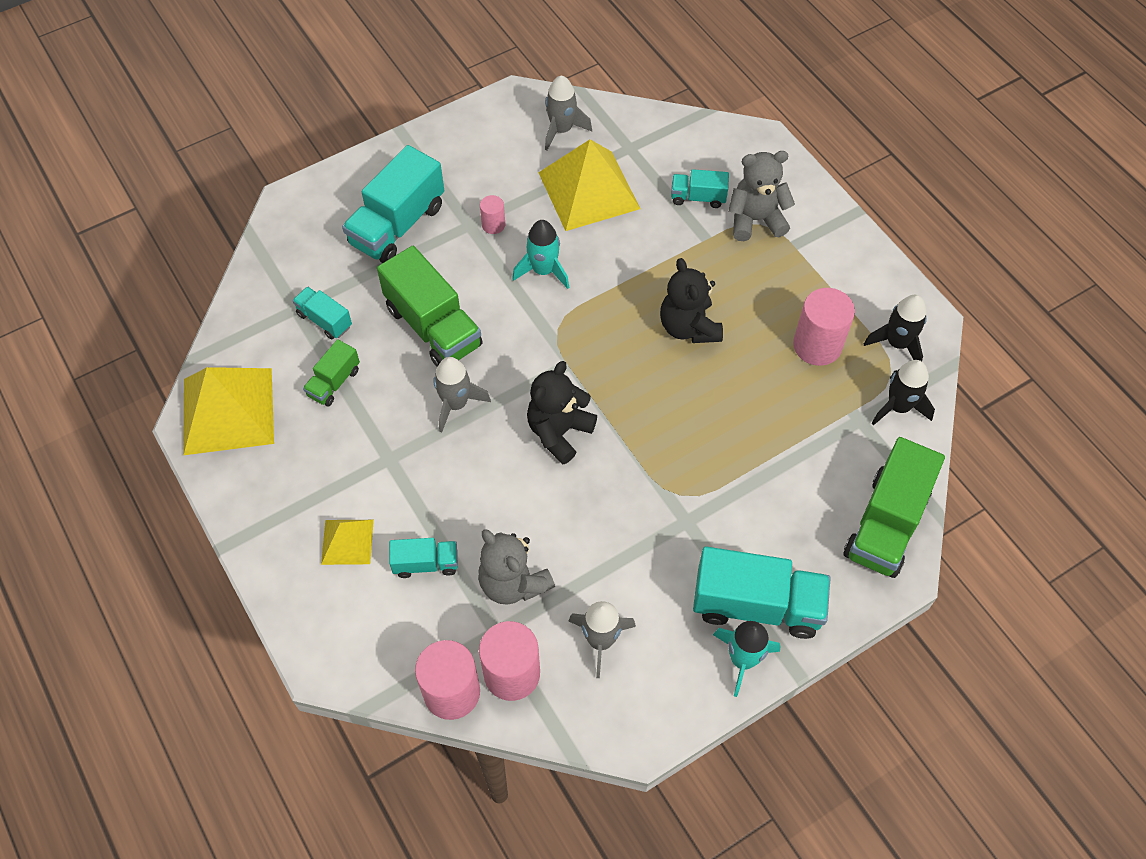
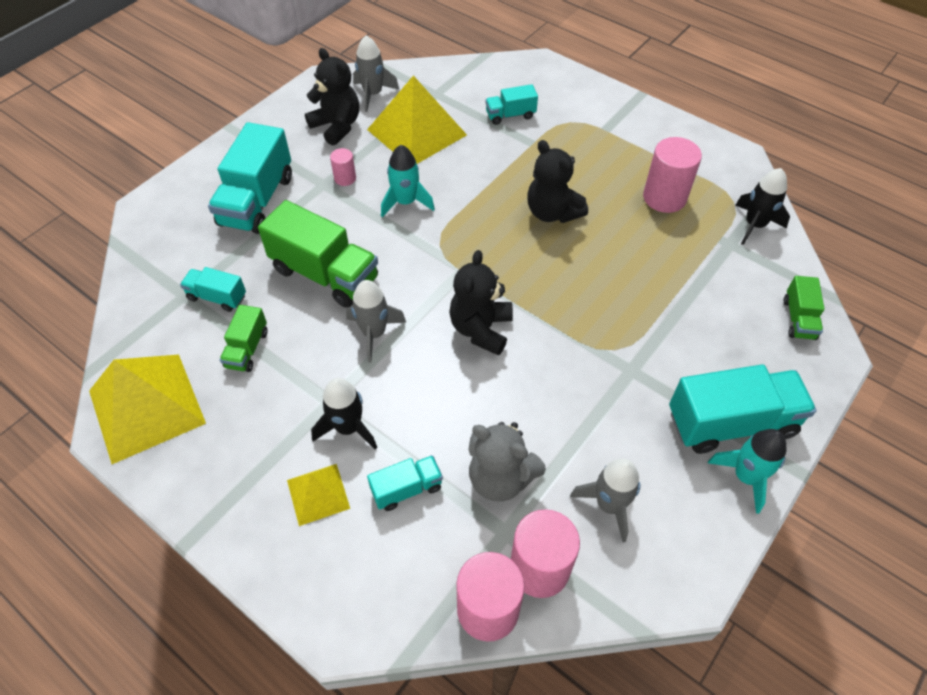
camera: 20 degrees left, 5 degrees down
(508, 160) = (337, 126): none -> black teddy bear
(755, 220) = (565, 119): grey teddy bear -> none
(886, 524) = (798, 319): green truck -> green truck, size x0.52
(897, 343) = (726, 179): black rocket -> black rocket (348, 427)

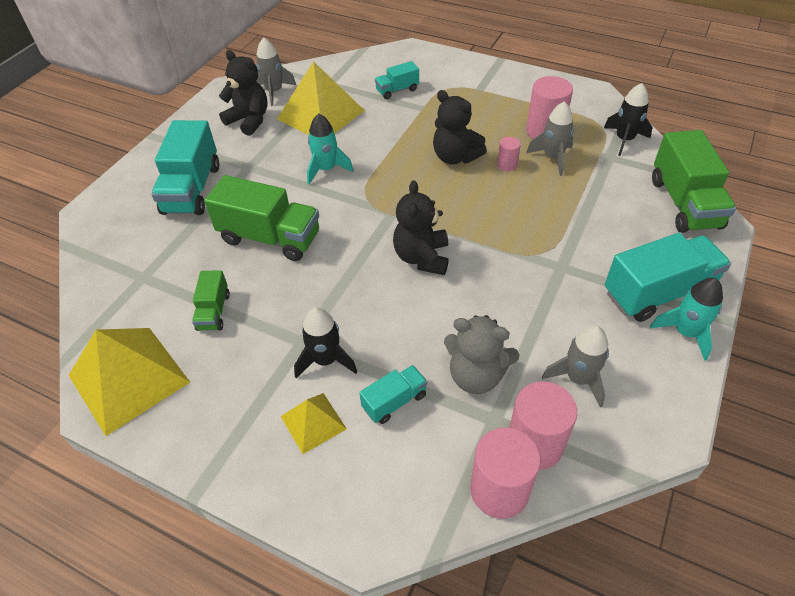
camera: 10 degrees left, 5 degrees down
(217, 297) = (174, 273): turquoise truck -> none
(345, 178) = (267, 159): pink cylinder -> pink cylinder (507, 165)
(374, 333) = (328, 278): grey rocket -> grey rocket (552, 158)
(798, 319) = (684, 203): green truck -> green truck, size x1.92

